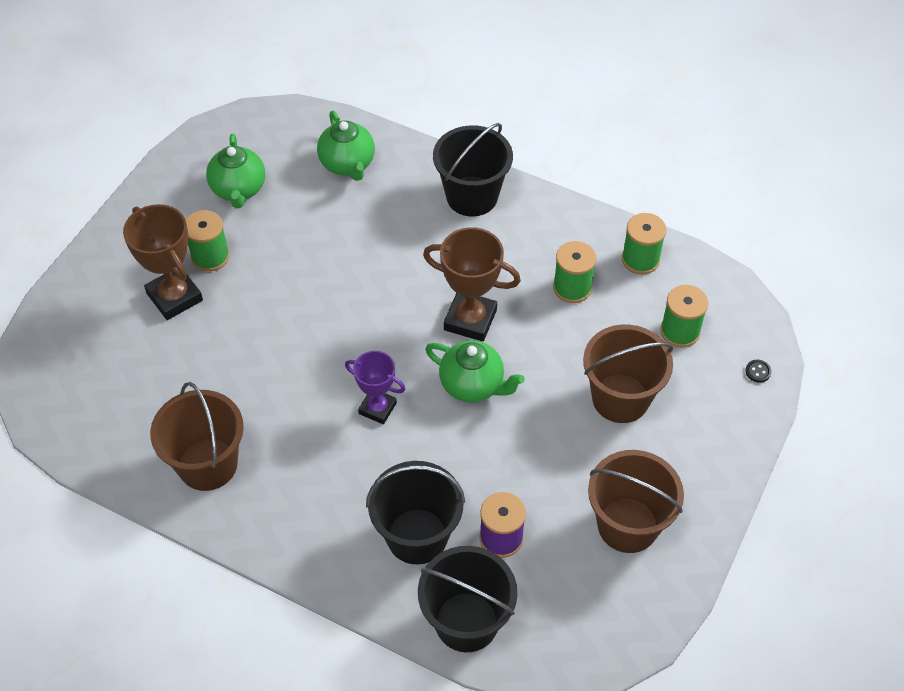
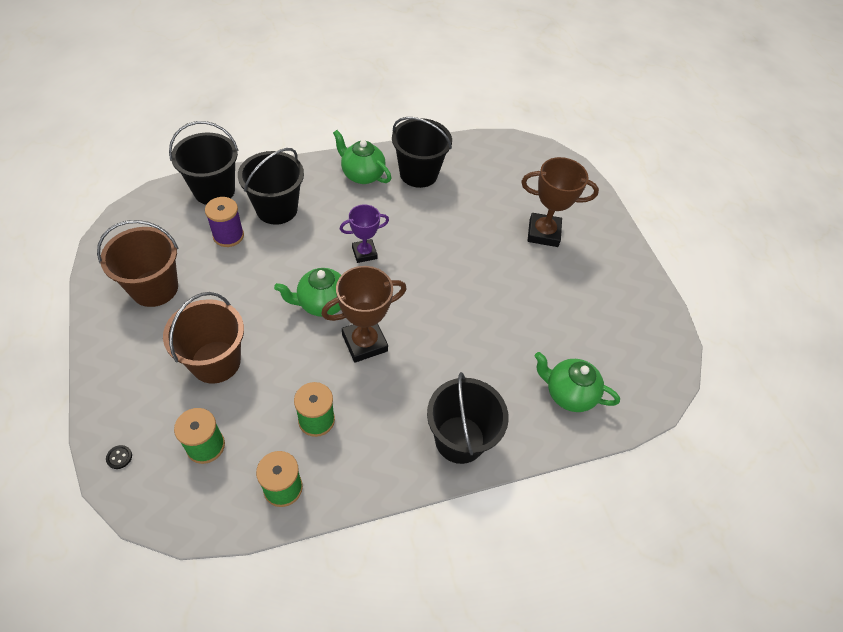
camera: 130 degrees right, 0 degrees up
(207, 464) = (418, 174): brown bucket -> black bucket
(210, 256) = (558, 267): green spool -> none
(238, 189) = (603, 319): green teapot -> green teapot (362, 174)

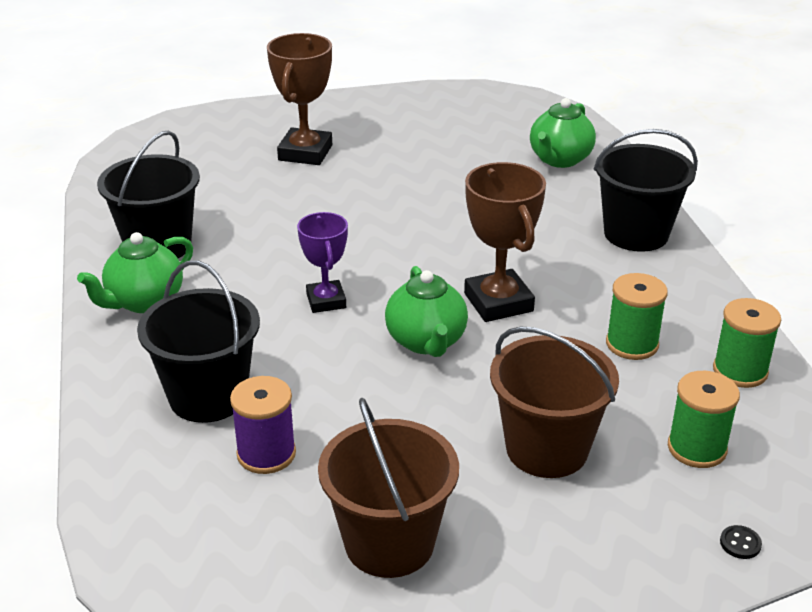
camera: 80 degrees left, 20 degrees down
(214, 190) = (137, 482): black bucket -> none

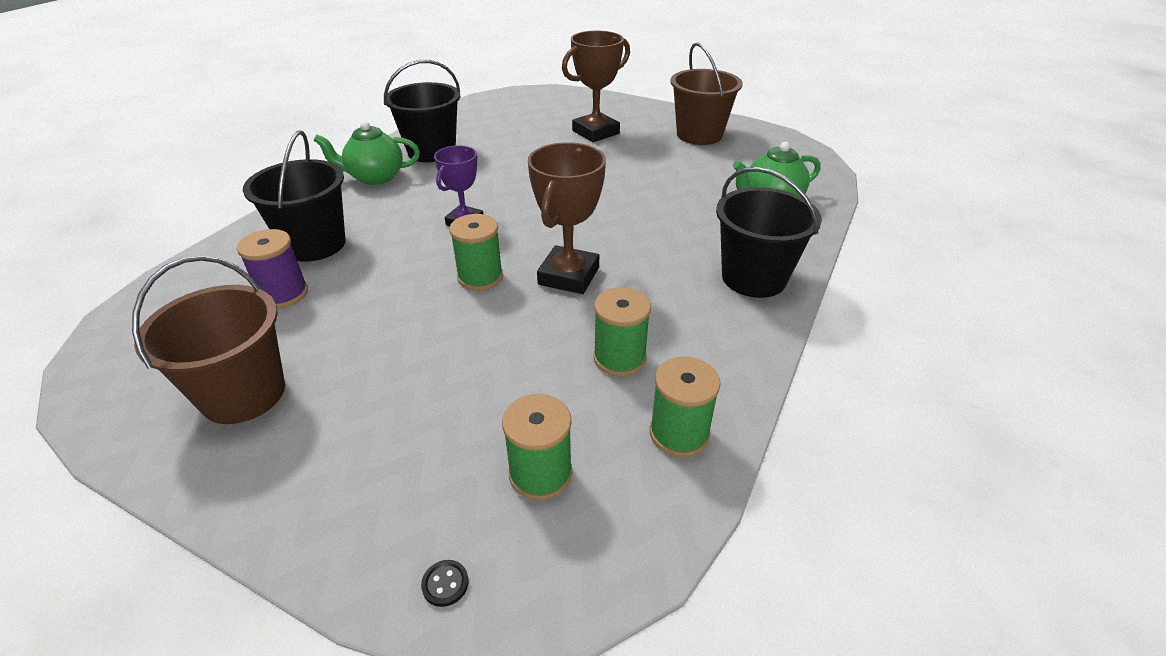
camera: 40 degrees right, 5 degrees up
(426, 342) = (480, 277): green teapot -> green spool
(547, 449) = (434, 397): brown bucket -> brown bucket (699, 135)

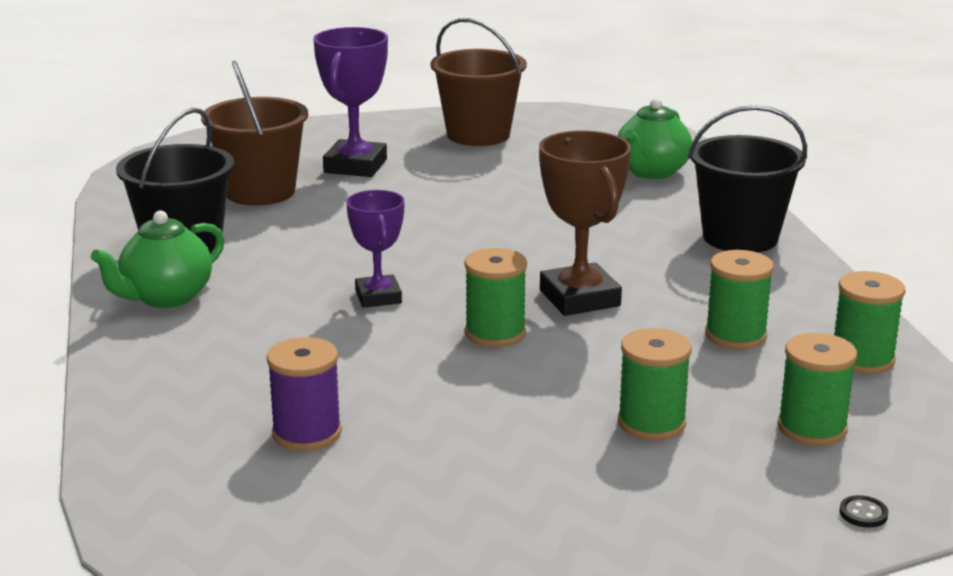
camera: 40 degrees left, 15 degrees down
(243, 394) = (450, 513): brown bucket -> brown bucket (260, 192)
(315, 244) = (239, 382): black bucket -> none
(450, 398) = (651, 423): none -> green spool
(595, 132) = (355, 166): brown trophy -> purple trophy

